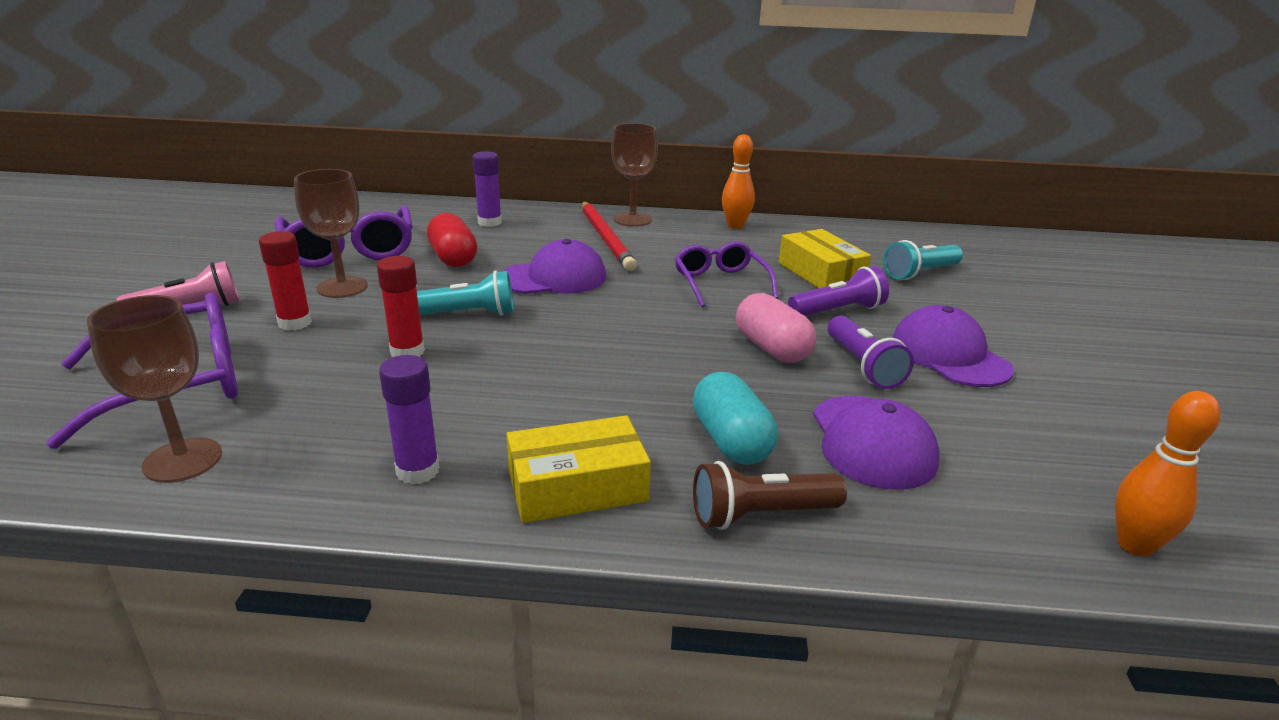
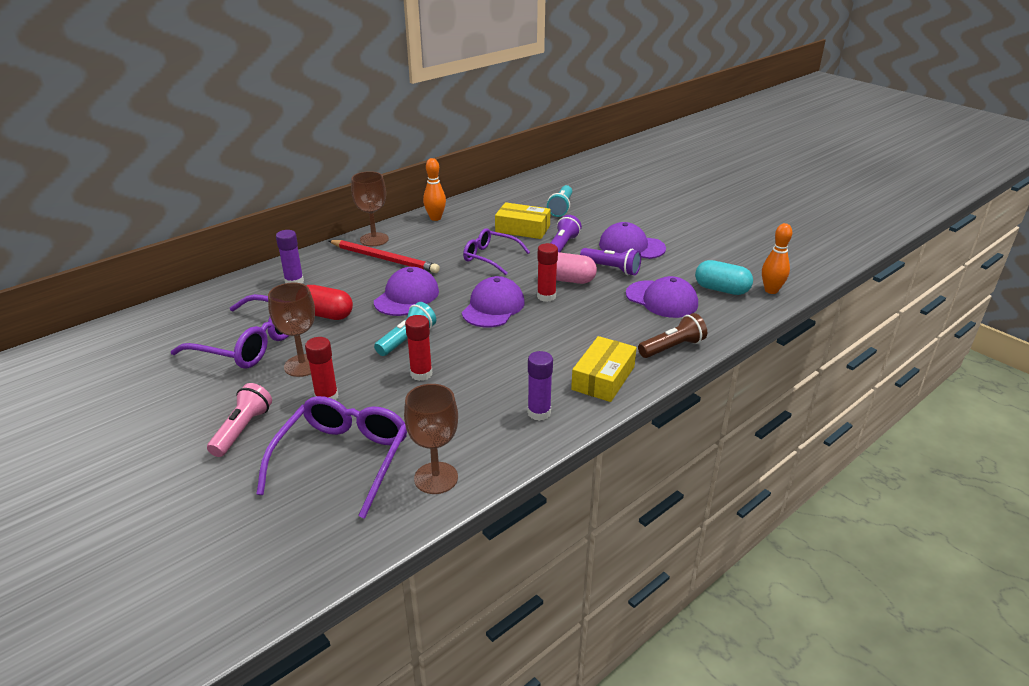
camera: 45 degrees left, 5 degrees up
(618, 331) = (493, 307): none -> purple cap
(704, 352) = (546, 296): none -> red glue stick
(731, 441) = (620, 328): turquoise capsule -> turquoise capsule (721, 289)
(761, 515) = (672, 347): brown flashlight -> brown flashlight turned 150 degrees counterclockwise

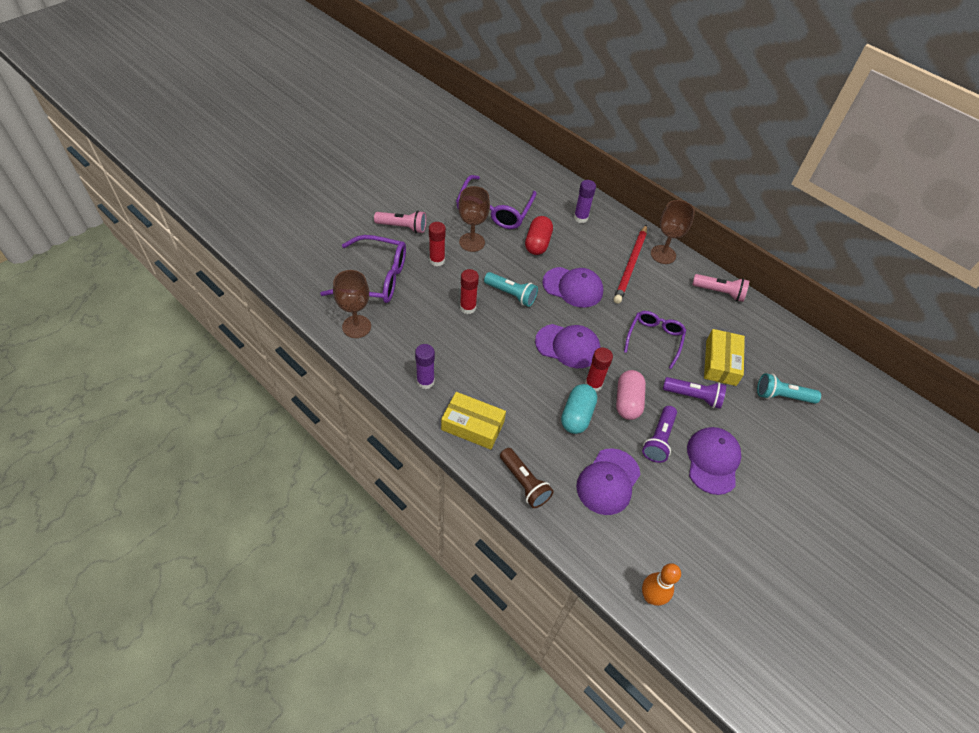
camera: 80 degrees right, 20 degrees up
(435, 218) = (719, 292): orange bowling pin -> pink flashlight
(721, 289) = (640, 542): turquoise capsule -> turquoise capsule (577, 415)

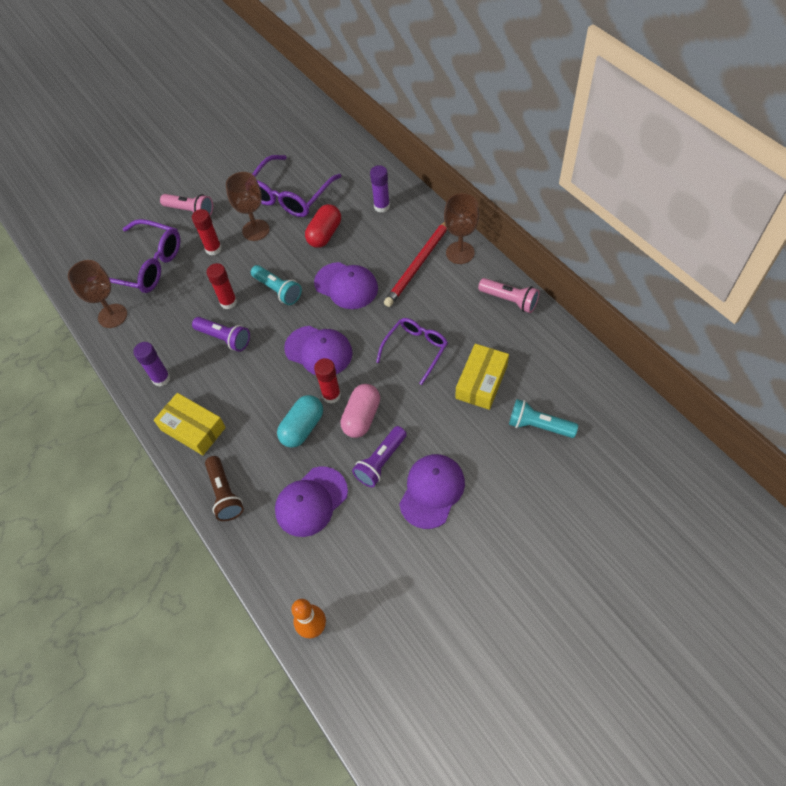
camera: 20 degrees right, 5 degrees up
(693, 396) = (436, 418): purple flashlight -> purple flashlight (224, 338)

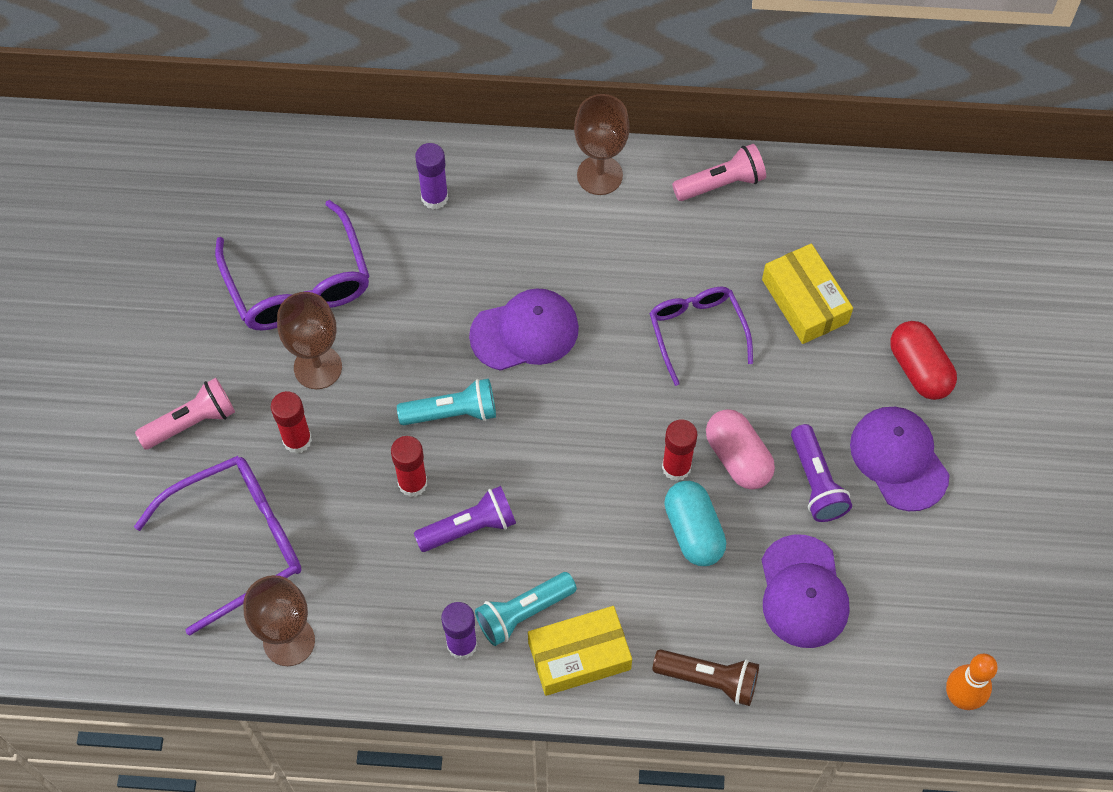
camera: 55 degrees left, 5 degrees up
(318, 351) = (597, 435): purple cap -> none
(324, 234) = (413, 294): red capsule -> red capsule (919, 369)
(418, 264) = (572, 230): red pencil -> none
(538, 426) = (912, 293): turquoise flashlight -> turquoise flashlight (523, 613)

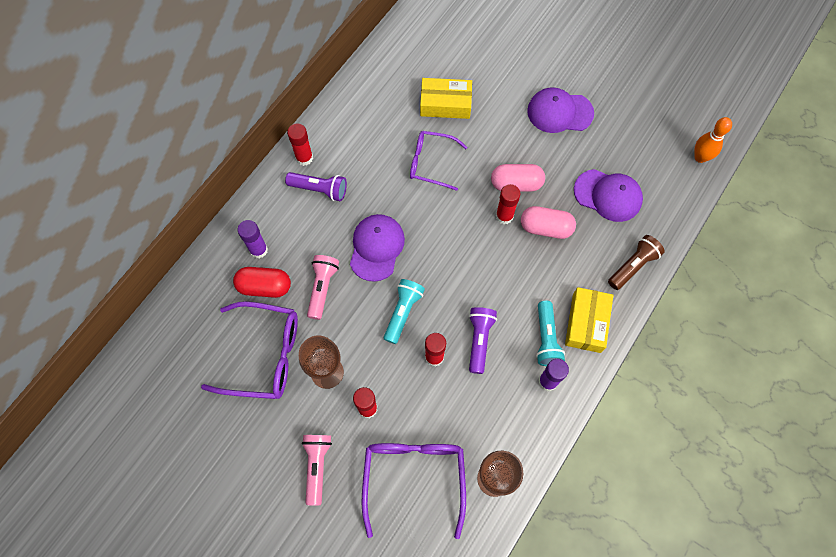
camera: 60 degrees left, 5 degrees up
(599, 175) = (304, 158): brown goblet -> red glue stick
(693, 531) = (545, 228): turquoise capsule -> pink capsule
(721, 183) = (350, 103): pink flashlight -> pink flashlight (322, 288)
(816, 482) = (551, 156): purple flashlight -> purple flashlight (319, 189)
(919, 369) = (516, 76): red capsule -> red capsule (264, 286)

